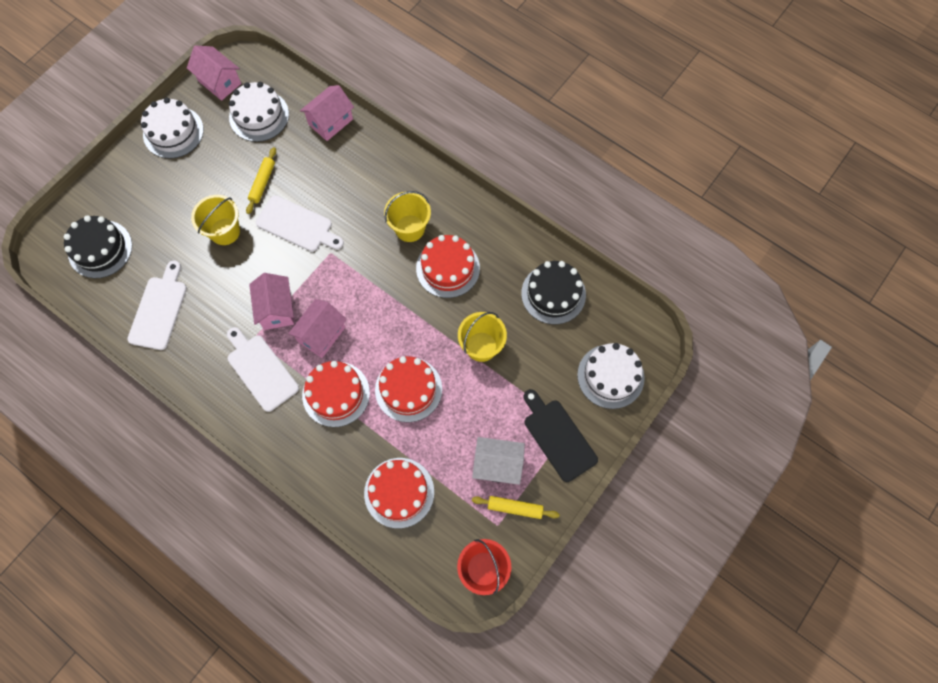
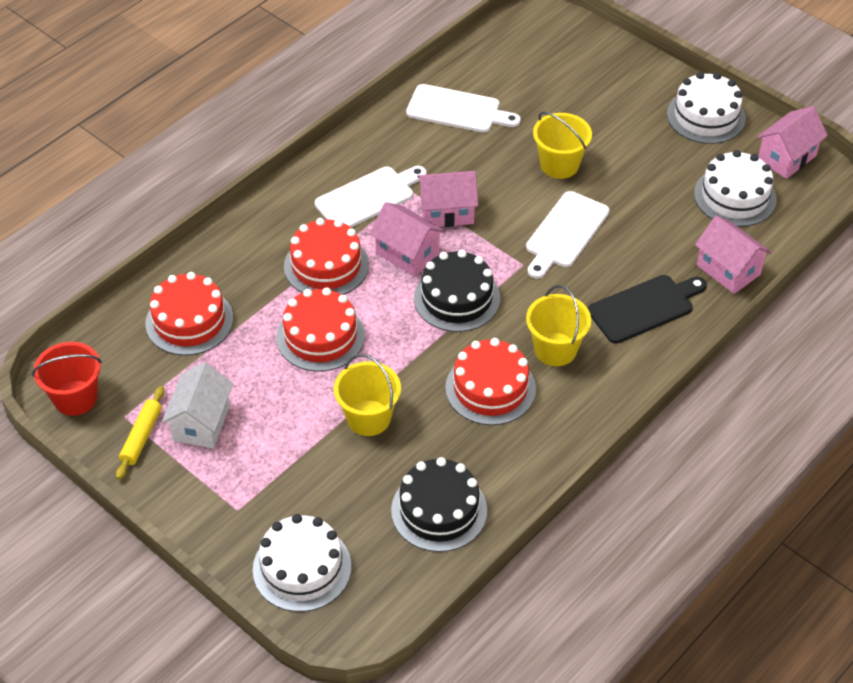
camera: 95 degrees right, 20 degrees down
(100, 249) = (541, 60): black cake -> black cake (457, 298)
(262, 183) = (629, 200): yellow rolling pin -> none
(558, 437) = (225, 494): black cutting board -> black cutting board (644, 307)

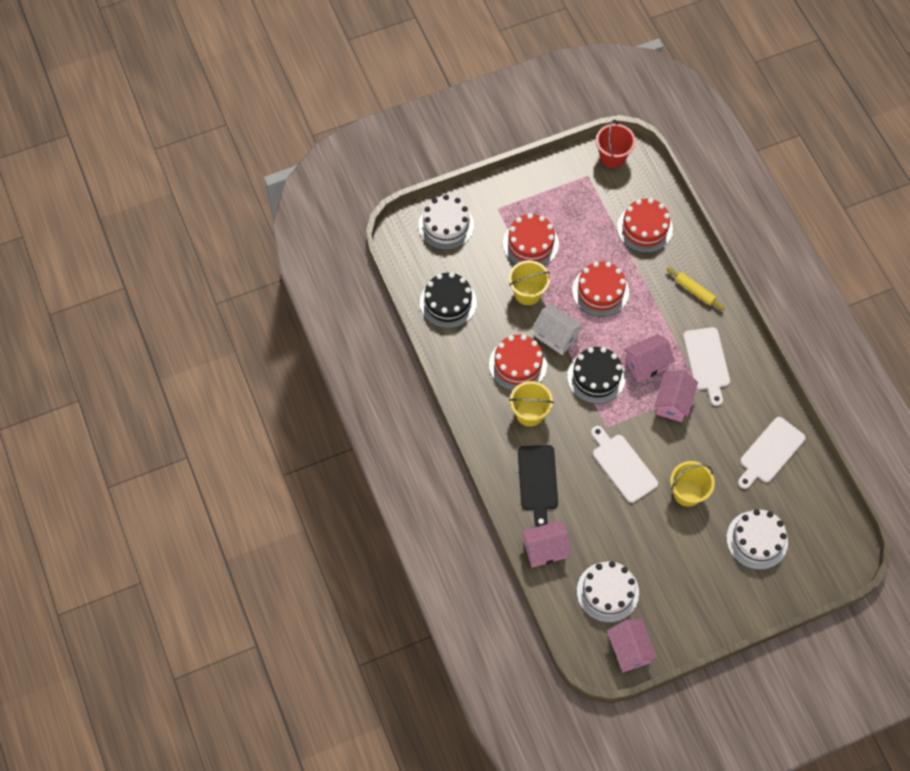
camera: 115 degrees right, 15 degrees up
(141, 437) = (569, 179): yellow rolling pin -> yellow rolling pin (695, 291)
(201, 423) = (565, 210): white house -> white house (556, 336)
(326, 265) = (657, 315): red cake -> red cake (530, 244)
(706, 116) = (695, 618): white cake -> white cake (757, 540)

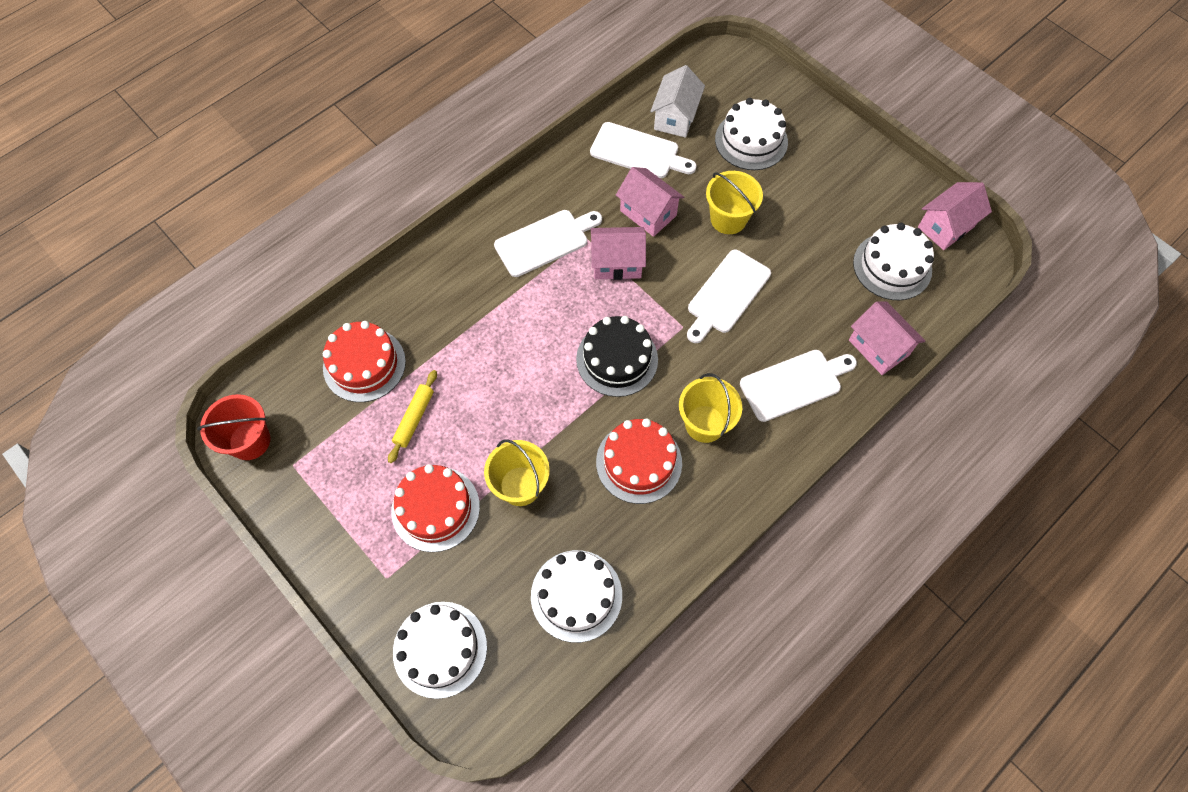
camera: 110 degrees left, 0 degrees up
(448, 302) = (576, 595): black cake -> white cake
(538, 481) = (794, 384): black cutting board -> white cutting board
(556, 336) = (576, 427): white house -> white house (675, 117)
(600, 291) = (484, 391): red cake -> none
(646, 364) = (575, 306): pink house -> pink house (648, 213)
(695, 291) = (446, 280): yellow rolling pin -> yellow rolling pin (414, 418)

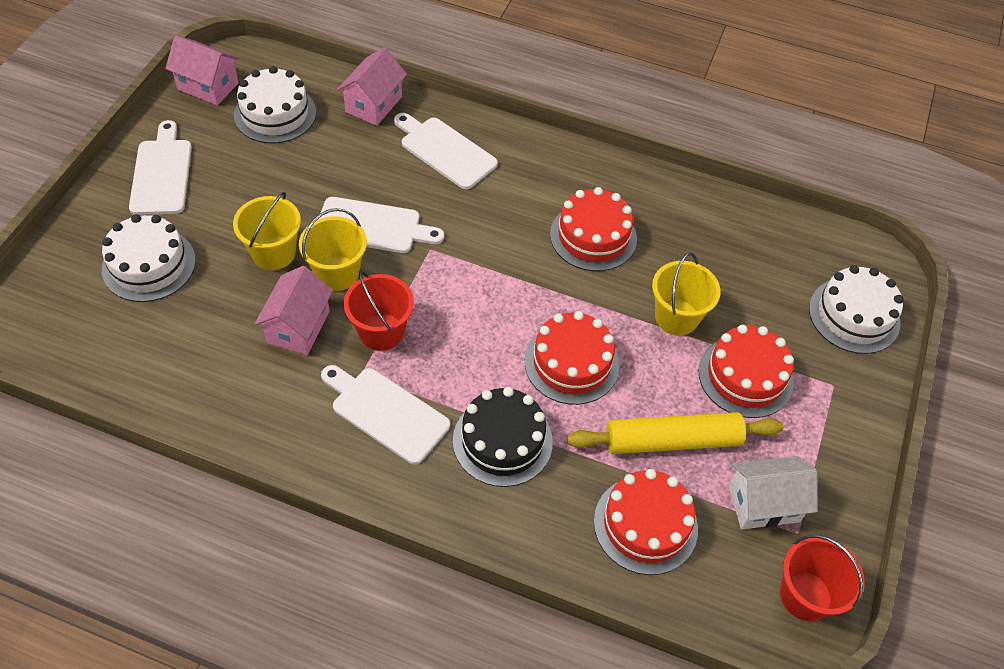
camera: 120 degrees left, 10 degrees down
(414, 418) = (672, 441): yellow rolling pin -> yellow rolling pin, size x1.75
(520, 381) = (571, 363): none -> red cake
(576, 595) = (739, 238): white cake -> none
(617, 263) = (381, 332): pink house -> red bucket
(617, 359) = (498, 290): black cake -> black cake (502, 441)
(638, 152) = (209, 368): white cutting board -> white cutting board (162, 173)
(675, 117) = (137, 349): white house -> white house (763, 504)
(705, 424) = (524, 201): yellow bucket -> yellow bucket (337, 273)

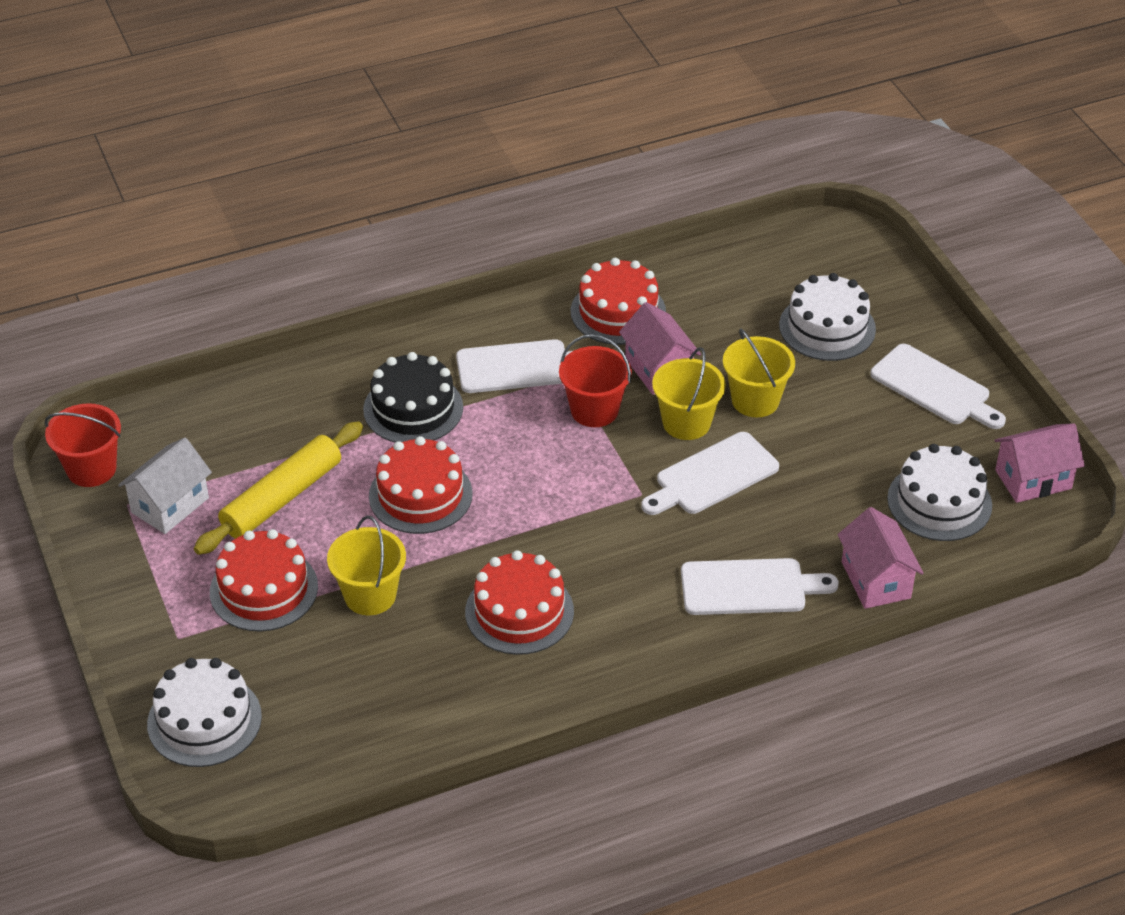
camera: 140 degrees right, 10 degrees down
(645, 525) = (251, 431): red cake -> red cake (618, 312)

